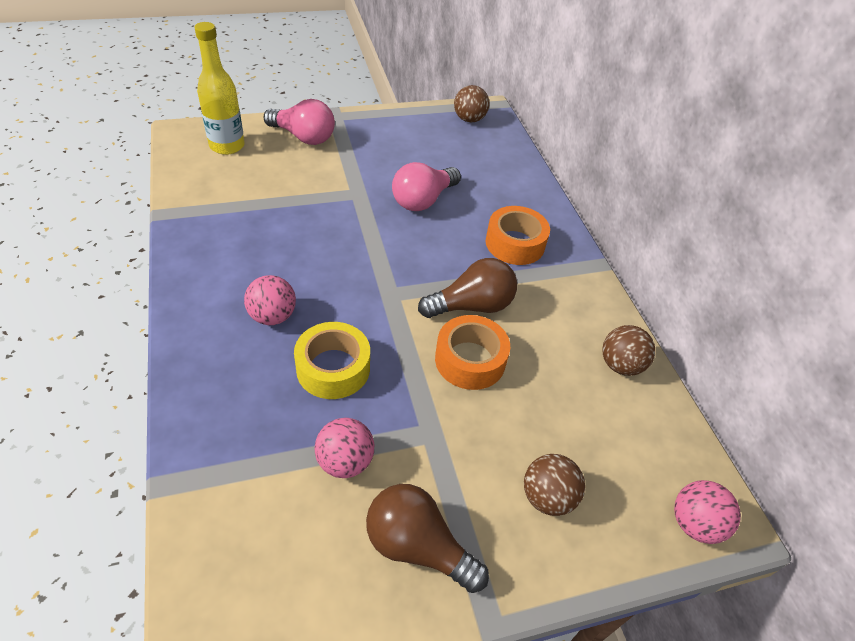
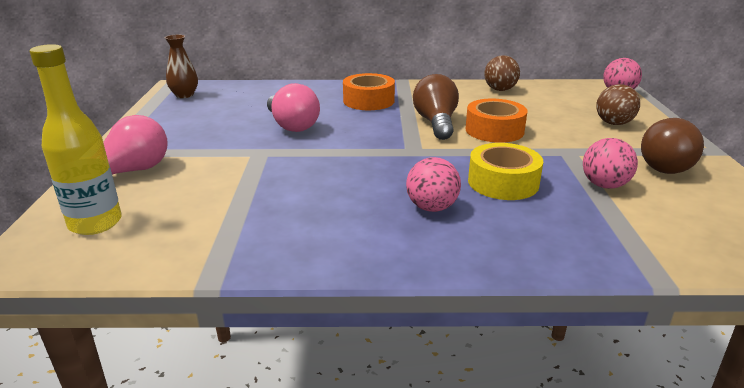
camera: 70 degrees left, 20 degrees down
(469, 119) = (184, 95): brown ball -> brown vase

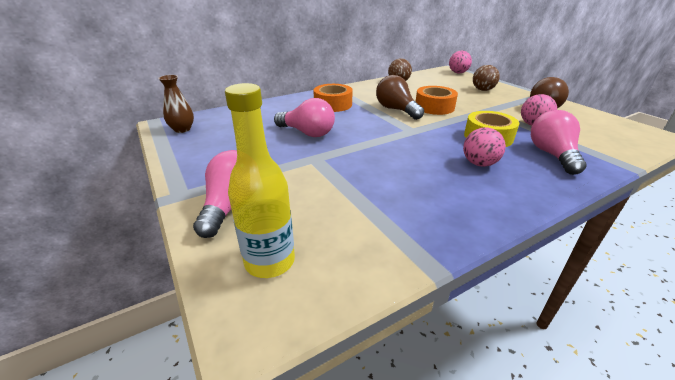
camera: 30 degrees left, 5 degrees up
(556, 227) = (552, 155): none -> pink light bulb

